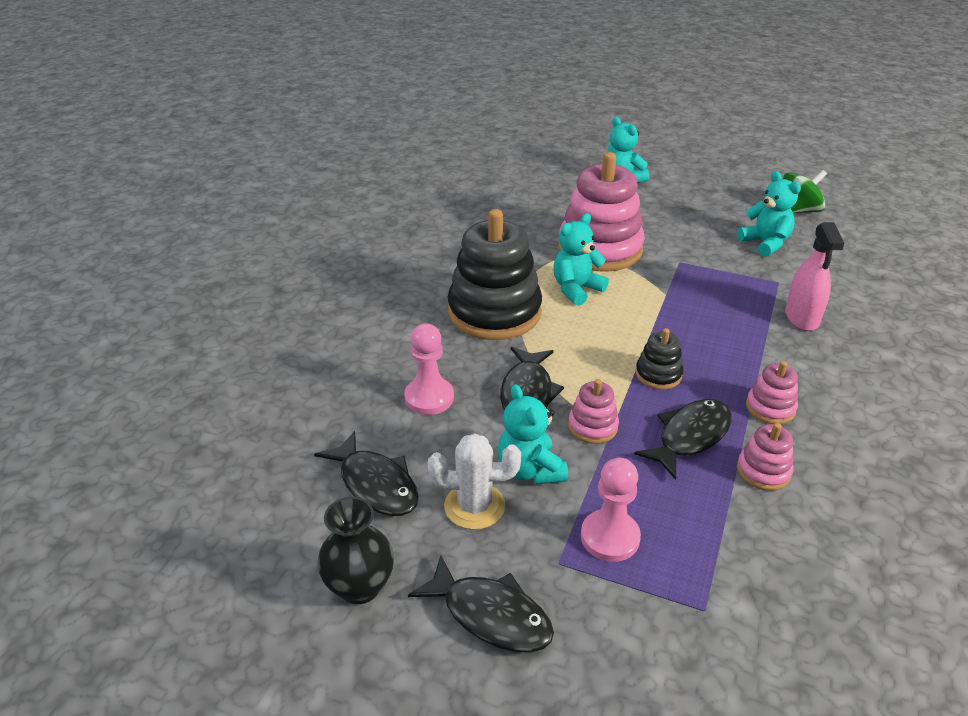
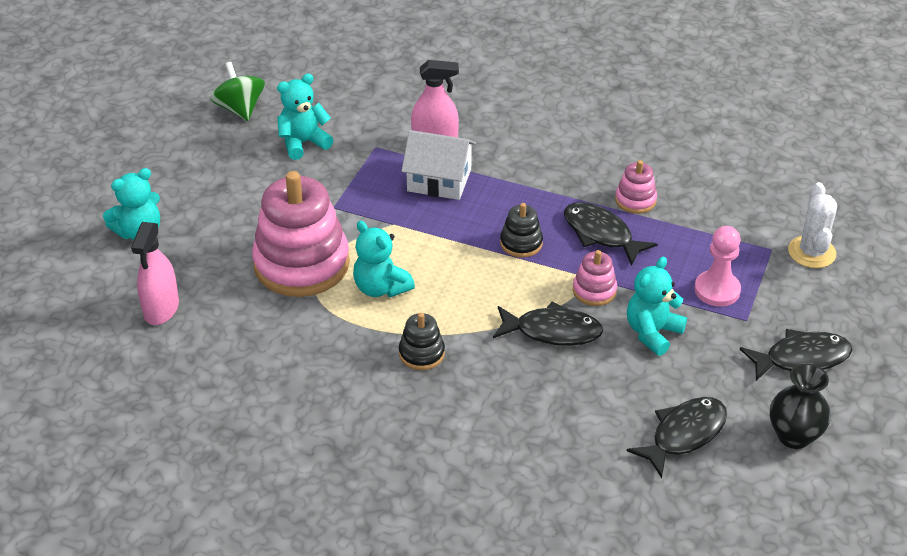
camera: 90 degrees left, 5 degrees up
(429, 398) = (564, 402): pink pawn -> none
(474, 506) = (698, 368): white cactus -> white cactus (811, 252)
(491, 615) = (801, 358): black fish -> black fish turned 45 degrees clockwise
(494, 312) = (421, 353): black stacking toy -> black stacking toy, size x0.45
(530, 470) = (652, 332): turquoise teddy bear -> turquoise teddy bear turned 150 degrees clockwise
(539, 194) = (161, 309): none -> pink spray bottle
(742, 321) = (439, 180): none -> white house
(770, 408) = (561, 184): pink stacking toy -> none

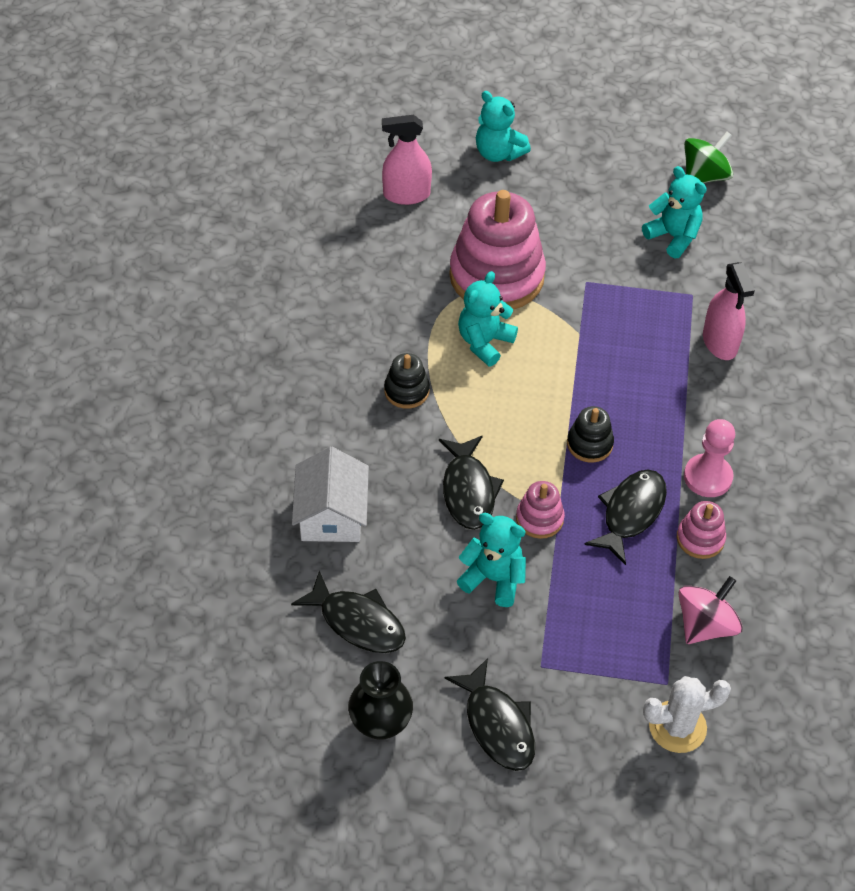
camera: 75 degrees right, 10 degrees up
(439, 180) = (661, 357): white house -> white house (331, 514)
(717, 290) = (579, 633): pink pawn -> pink pawn (707, 477)
(719, 216) = (705, 625): none -> pink spinning top

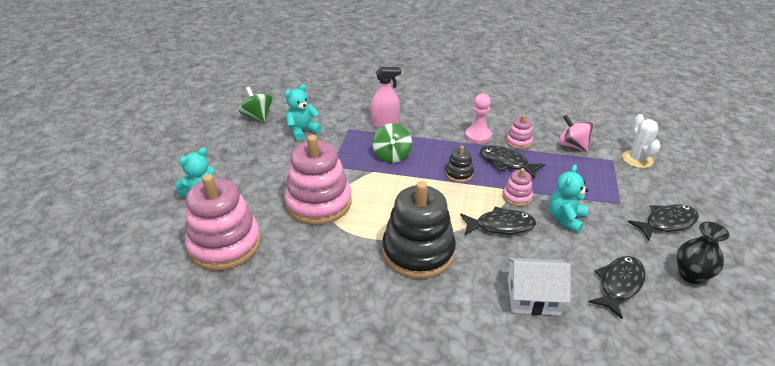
camera: 85 degrees left, 15 degrees down
(406, 194) = (225, 244): pink spray bottle -> pink stacking toy
(406, 391) = (418, 252): black stacking toy -> black stacking toy, size x2.22
(484, 342) = (377, 212): turquoise teddy bear -> none
(625, 355) = (392, 155): none -> green spinning top

